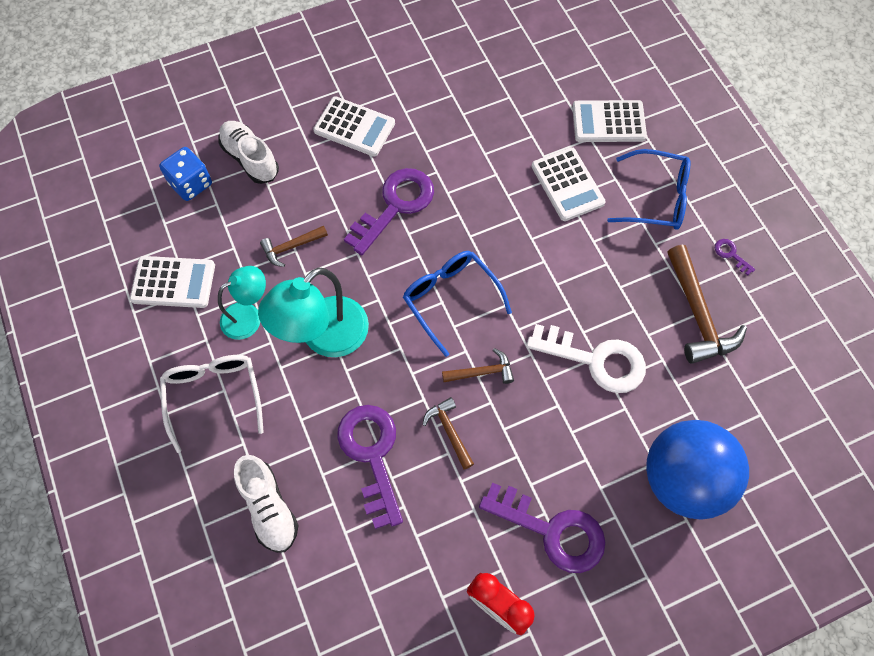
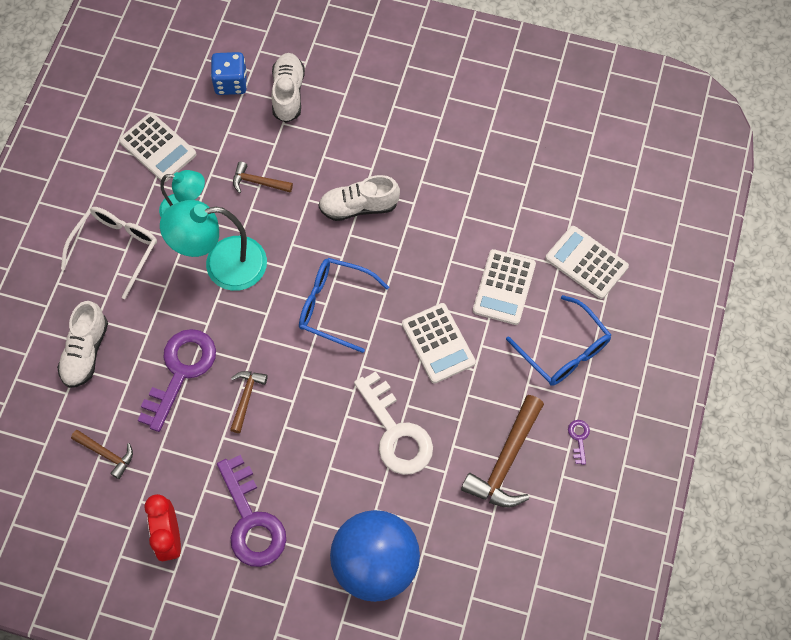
camera: 40 degrees right, 0 degrees up
(354, 127) = (385, 123): white calculator -> white calculator (438, 343)
(395, 206) = (359, 207): purple key -> white shoe
(450, 299) = (334, 306): blue glasses -> blue glasses turned 75 degrees counterclockwise
(482, 372) = (307, 375): brown hammer -> brown hammer (106, 454)

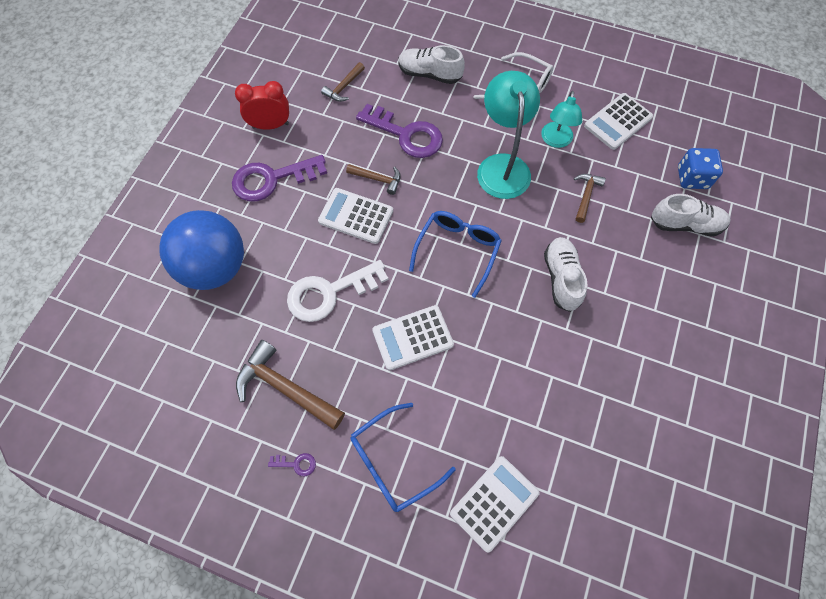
camera: 95 degrees right, 0 degrees up
(504, 287) = (468, 408): white calculator -> white calculator (356, 216)

